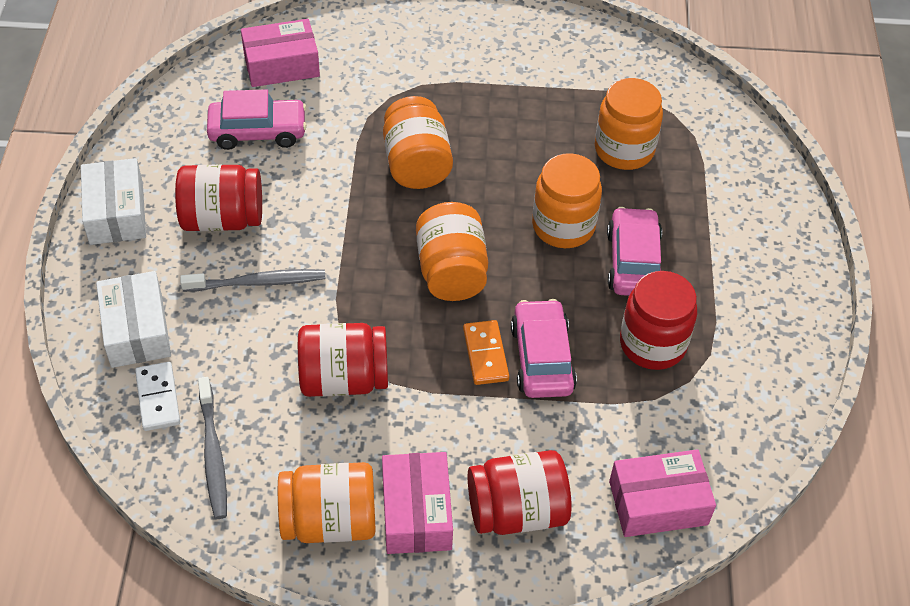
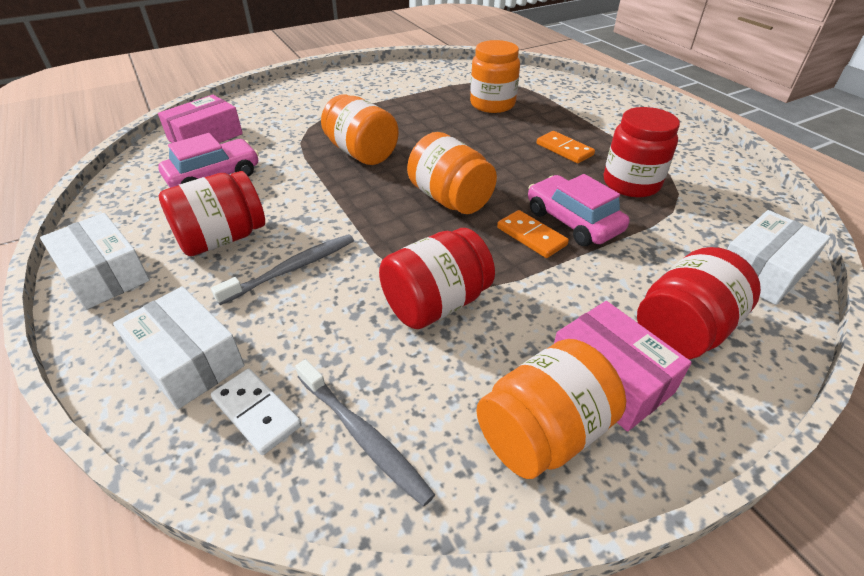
camera: 30 degrees left, 10 degrees down
(563, 226) = (499, 148): orange jar -> none
(633, 262) = (564, 149): pink car -> orange domino
(658, 503) = (763, 270): pink box -> white box

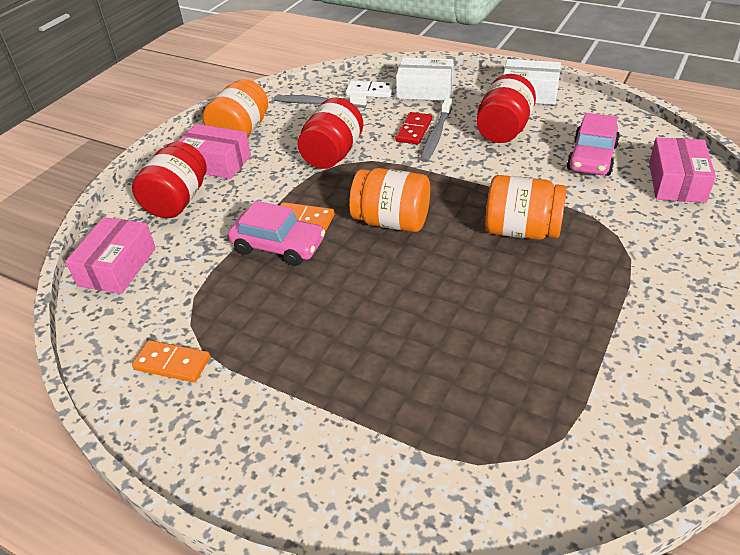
camera: 150 degrees right, 0 degrees up
(304, 290) = (414, 130): none -> red domino
(492, 104) = (481, 384): orange jar -> none
(564, 149) = (332, 335): orange domino -> orange domino (172, 363)
(631, 183) = (241, 314): red jar -> none
(763, 270) = (117, 266): white box -> pink box

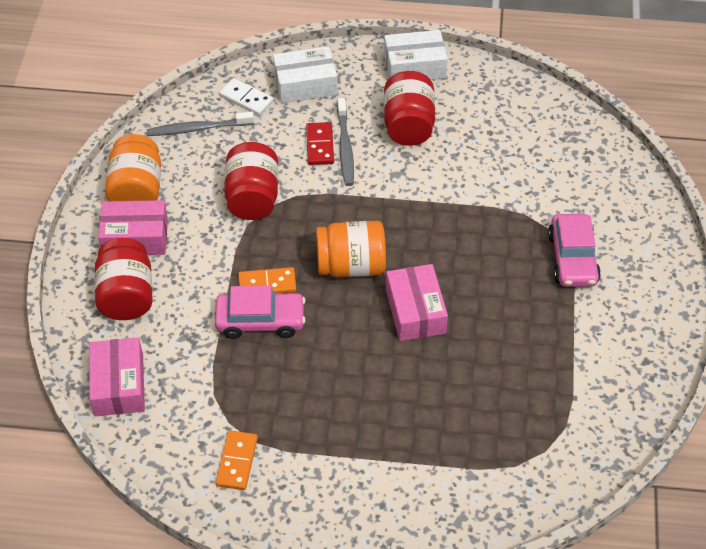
camera: 25 degrees left, 10 degrees up
(172, 363) = (237, 461): orange domino -> orange domino turned 75 degrees counterclockwise
(370, 91) = (246, 98): white domino -> white domino turned 45 degrees clockwise
(521, 231) = (469, 246): orange jar -> none
(592, 158) = (502, 143): pink car -> pink car (572, 258)
(676, 182) = (583, 156): pink box -> pink box (415, 311)

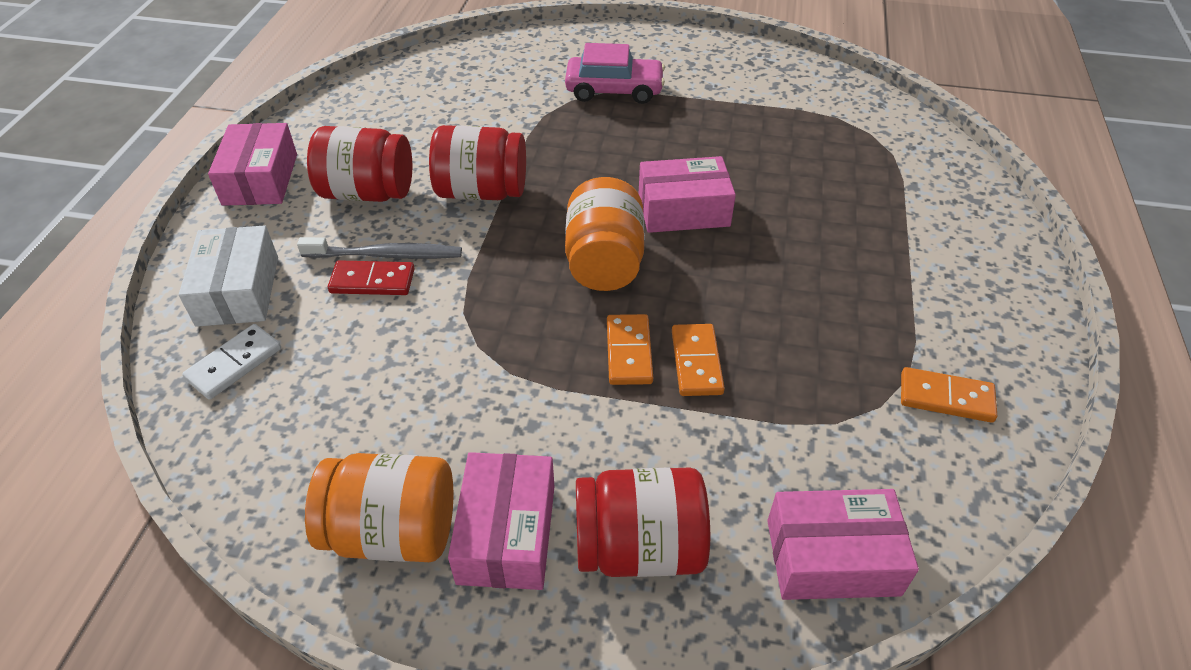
camera: 85 degrees left, 5 degrees down
(197, 128) = (275, 434): grey toothbrush -> none
(253, 197) = (454, 363): red jar -> red jar (481, 191)
(260, 320) = (696, 362): pink car -> orange domino
(414, 66) = (260, 179): white box -> pink box

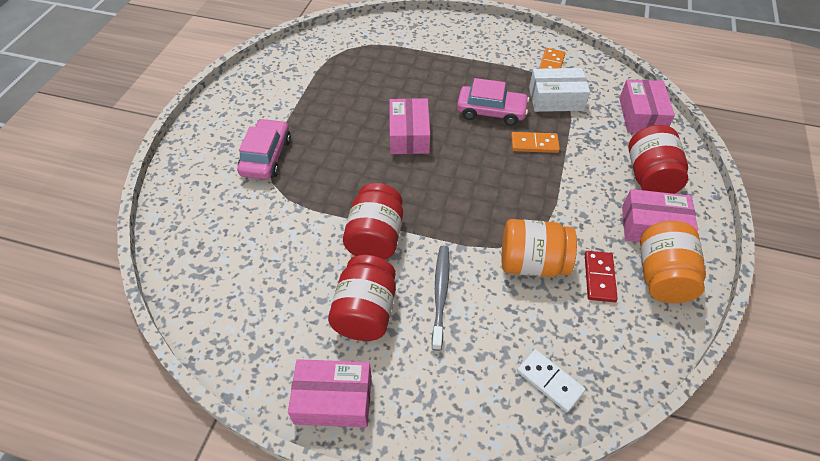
camera: 85 degrees left, 5 degrees up
(238, 291) = (475, 392): white box -> white box (556, 99)
(372, 281) = (467, 301): red domino -> red domino (599, 277)
(604, 262) = (454, 175): orange jar -> orange jar (532, 263)
(628, 352) = (528, 170): orange domino -> none
(768, 304) = (491, 111): none -> pink car

